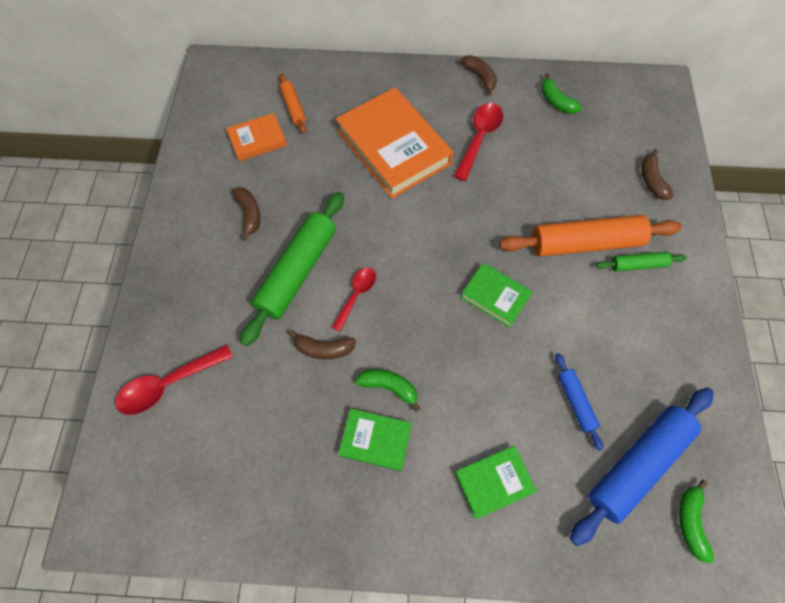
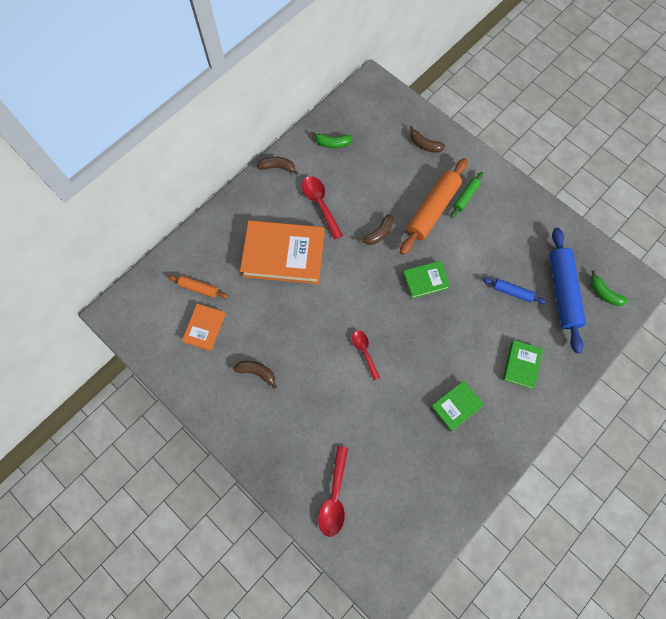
camera: 50 degrees left, 5 degrees up
(297, 272) = (322, 373): green rolling pin -> none
(323, 349) = (382, 394): brown banana -> brown banana (378, 234)
(389, 387) = (432, 376): green banana -> none

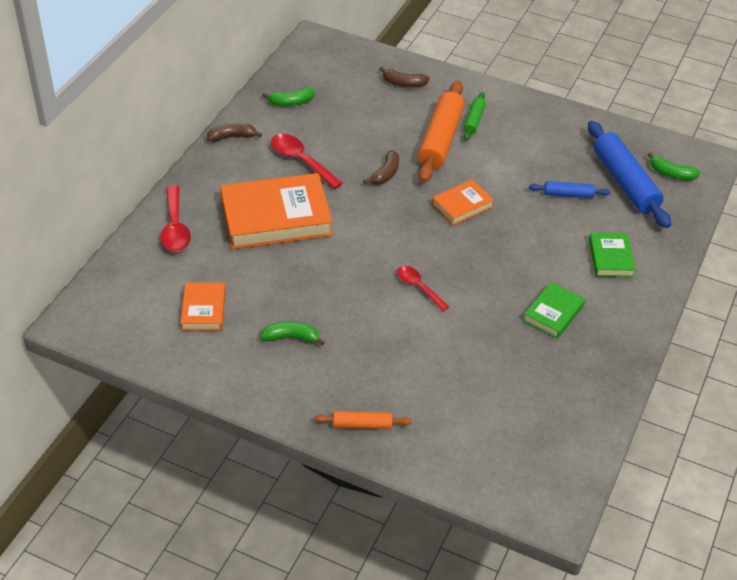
camera: 20 degrees left, 25 degrees down
(199, 288) = (179, 272): orange rolling pin -> orange rolling pin (362, 425)
(257, 372) = (291, 338): brown banana -> green banana
(334, 497) = (445, 437): red spoon -> red spoon (175, 227)
(425, 281) = (462, 205): green book -> orange book

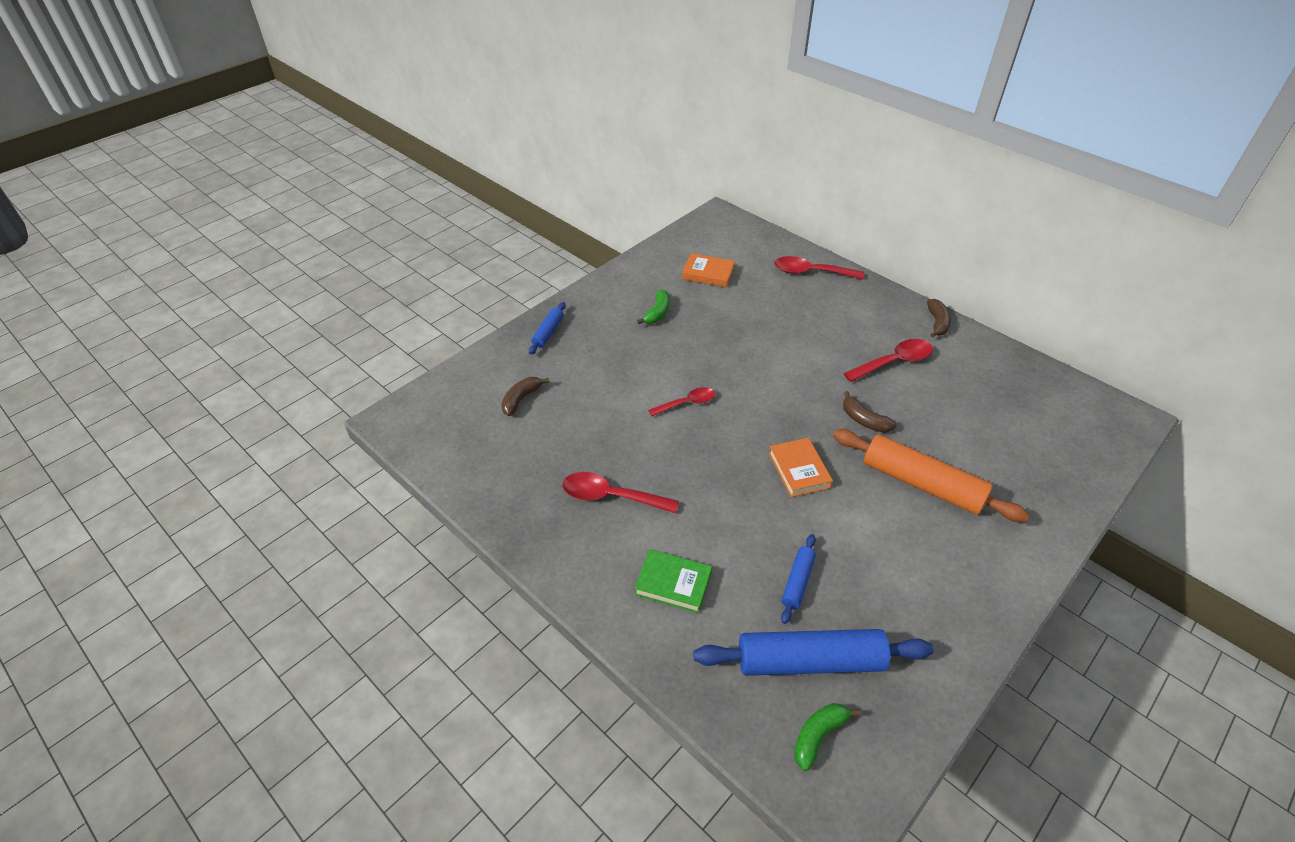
camera: 110 degrees right, 0 degrees up
(276, 217) = (811, 330): orange book -> none
(291, 102) = (997, 374): green banana -> none
(362, 425) = (548, 332): orange rolling pin -> blue rolling pin
(403, 83) = (1041, 478): brown banana -> brown banana (521, 399)
(473, 120) = (960, 528): green rolling pin -> none
(553, 313) = (611, 496): green book -> red spoon

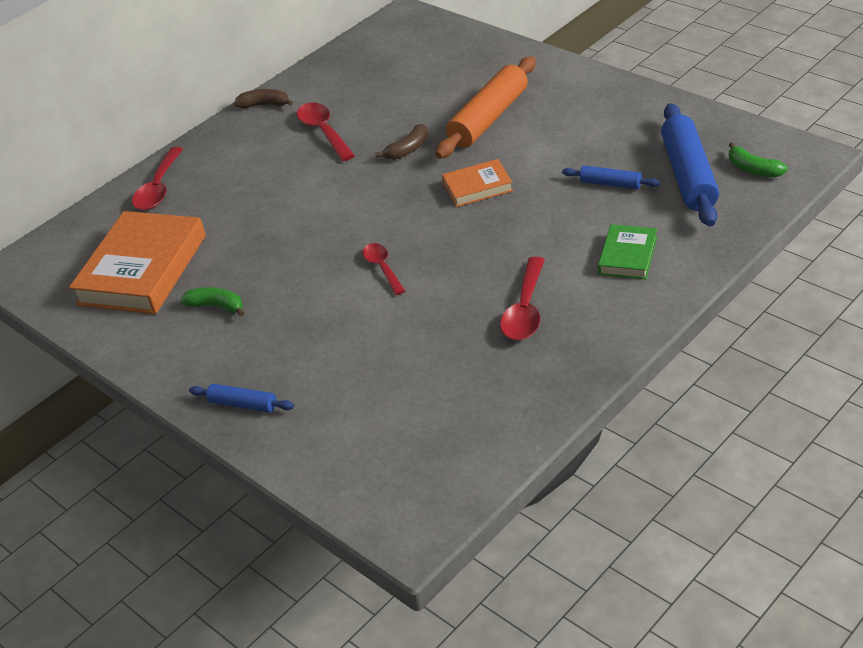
camera: 85 degrees left, 5 degrees down
(521, 399) = (374, 408): brown banana -> none
(708, 273) = (142, 270): orange book -> orange book, size x1.97

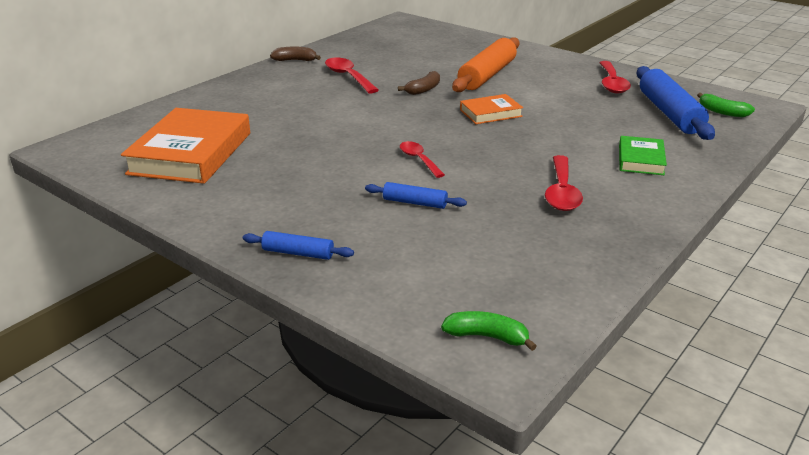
camera: 10 degrees left, 10 degrees down
(159, 188) = (205, 103): red spoon -> red spoon (612, 83)
(216, 306) = (264, 180): green banana -> green banana (487, 336)
(610, 184) = (605, 116): blue rolling pin -> blue rolling pin (414, 203)

